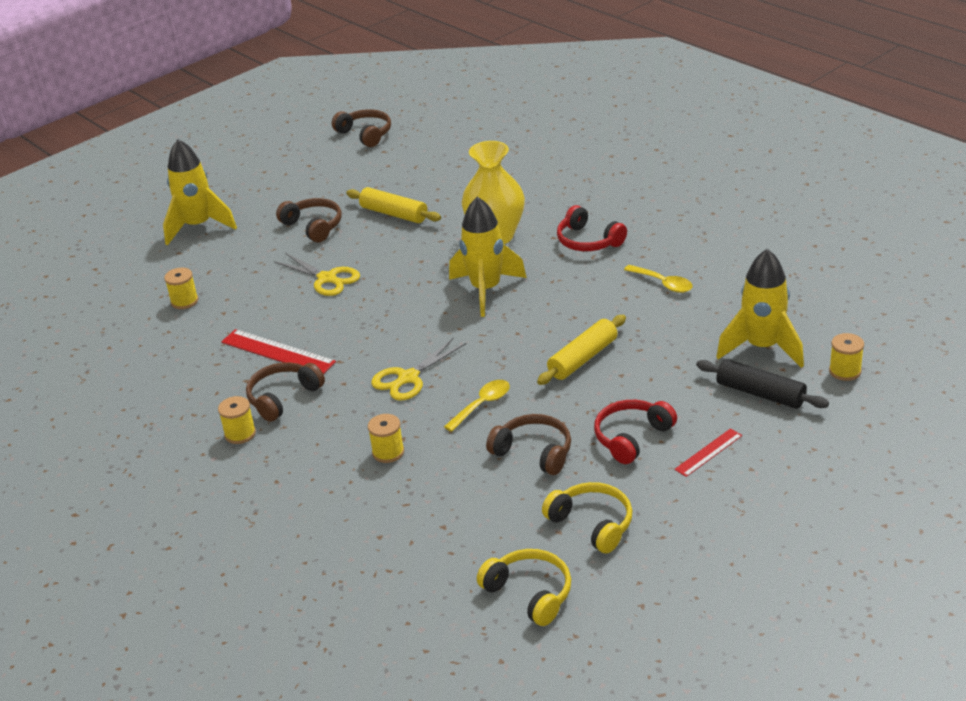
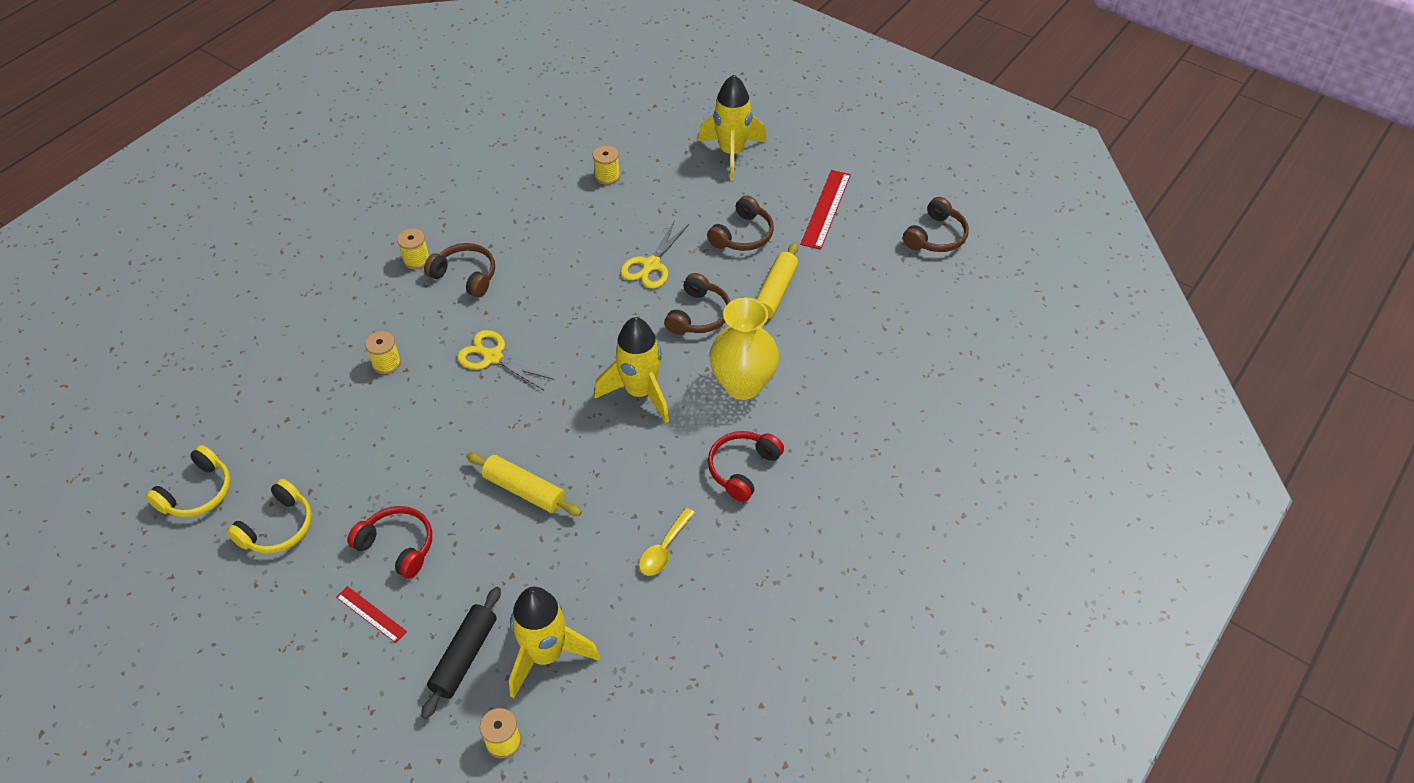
camera: 75 degrees right, 15 degrees up
(278, 352) = (532, 257): red ruler -> red ruler (826, 209)
(482, 405) = (451, 419): yellow spoon -> none
(534, 452) = (380, 470): brown headphones -> brown headphones (698, 315)

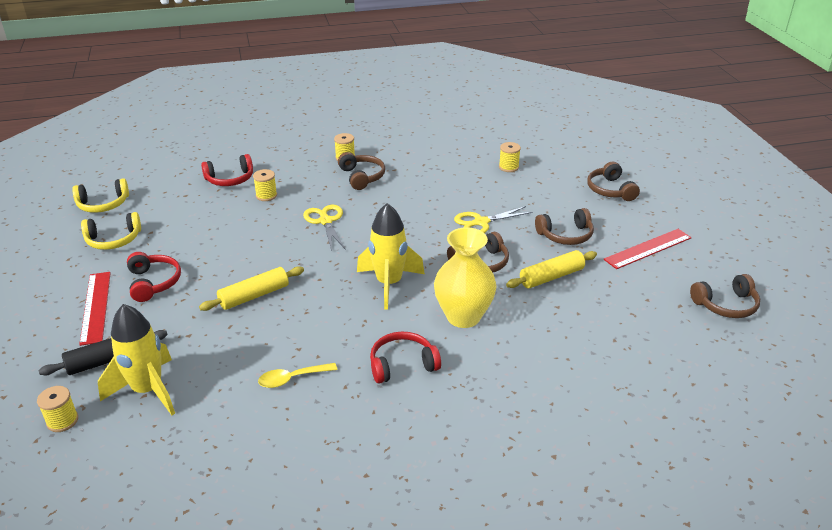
camera: 40 degrees right, 15 degrees down
(314, 366) = (230, 179): none -> red headphones
(371, 614) = (95, 307): red ruler -> red ruler, size x1.71
(524, 490) = (254, 296): yellow rolling pin -> yellow rolling pin turned 75 degrees clockwise
(732, 153) = (610, 190): yellow rocket -> brown headphones

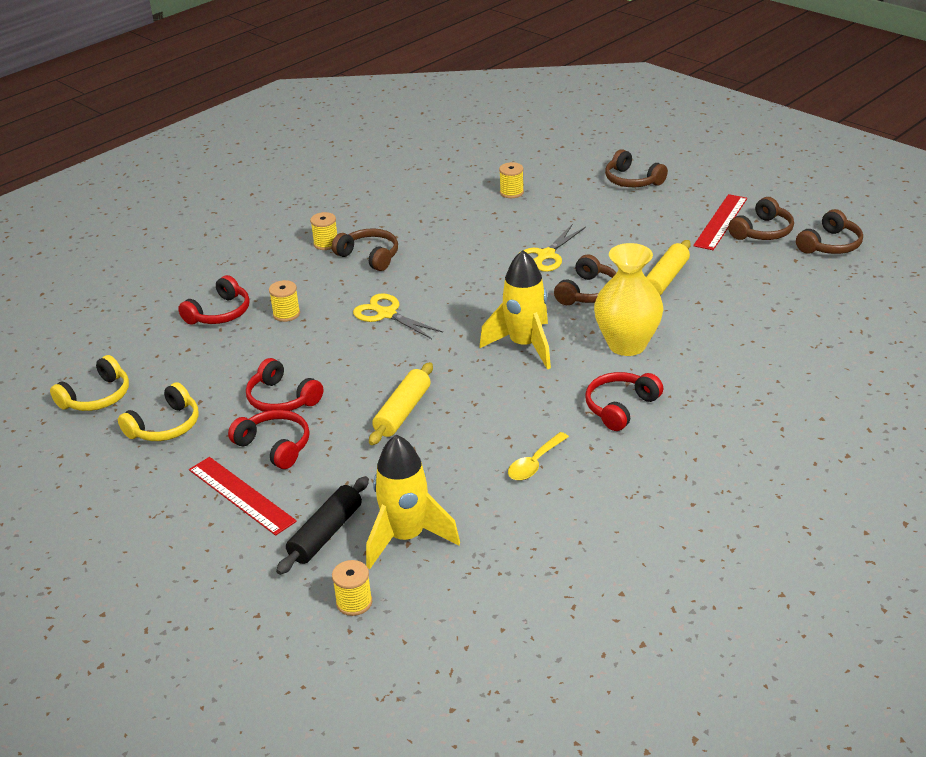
camera: 30 degrees left, 0 degrees up
(196, 252) = (282, 399): none -> red headphones
(565, 235) = (637, 237): brown headphones -> brown headphones (762, 231)

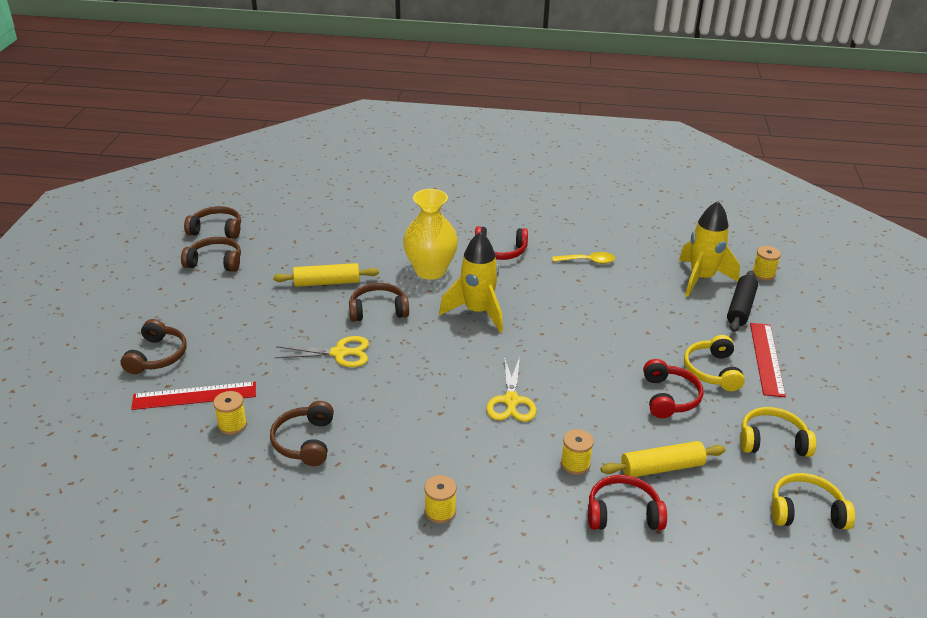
camera: 130 degrees left, 0 degrees up
(275, 446) = (712, 371): red headphones -> yellow headphones
(326, 533) = (740, 308): black rolling pin -> black rolling pin turned 60 degrees counterclockwise
(369, 256) = (435, 463): brown headphones -> brown headphones (305, 442)
(402, 412) = (609, 332): yellow rolling pin -> yellow rolling pin (662, 468)
(721, 222) = (211, 284): red ruler -> red ruler (194, 396)

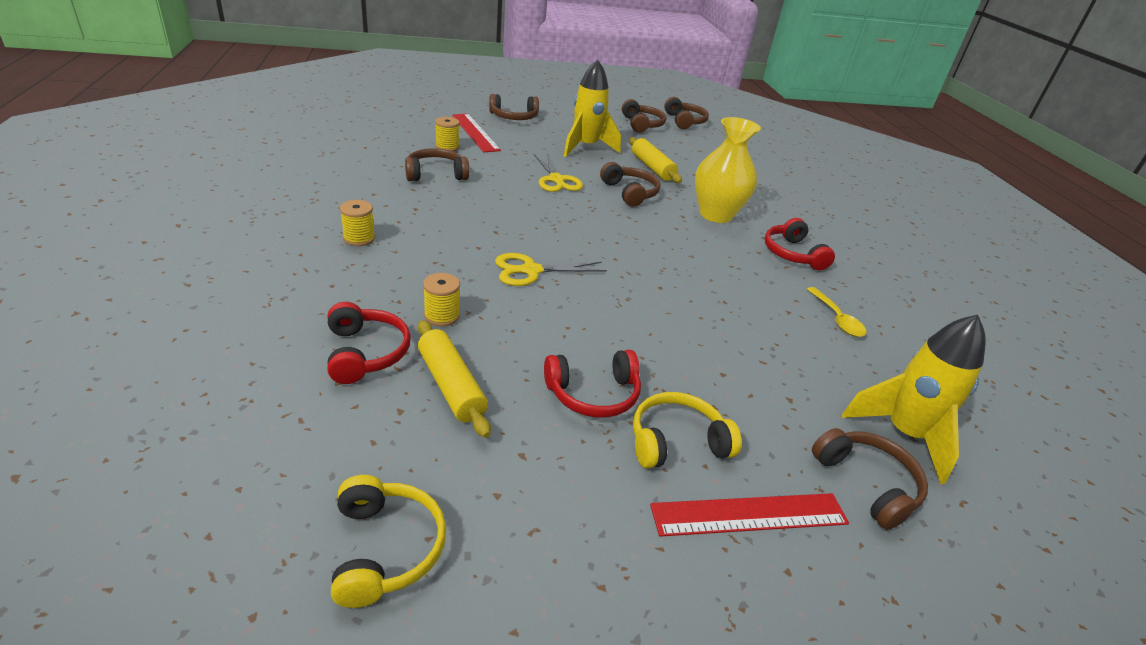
camera: 70 degrees right, 0 degrees up
(477, 312) = (667, 244): yellow rocket -> yellow rocket (586, 147)
(740, 308) = (867, 483): black rolling pin -> brown headphones
(763, 274) = (999, 522): yellow spool -> none
(772, 441) = (540, 511): yellow headphones -> none

